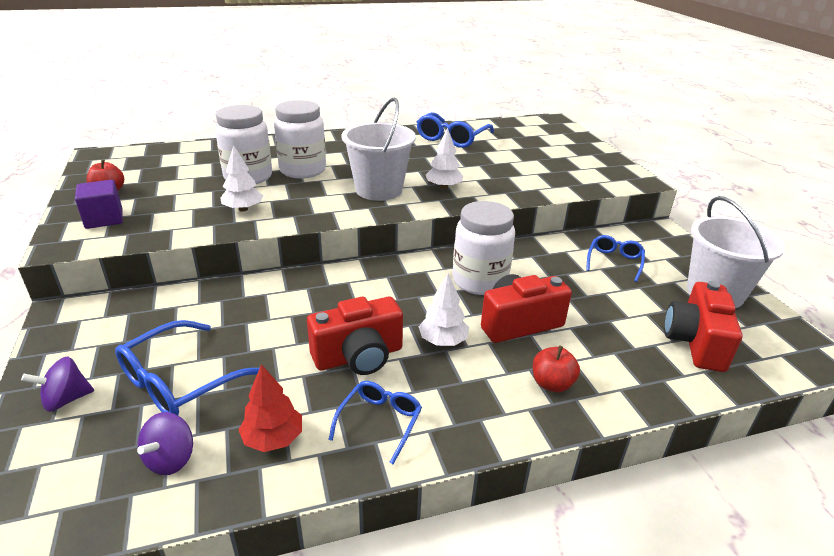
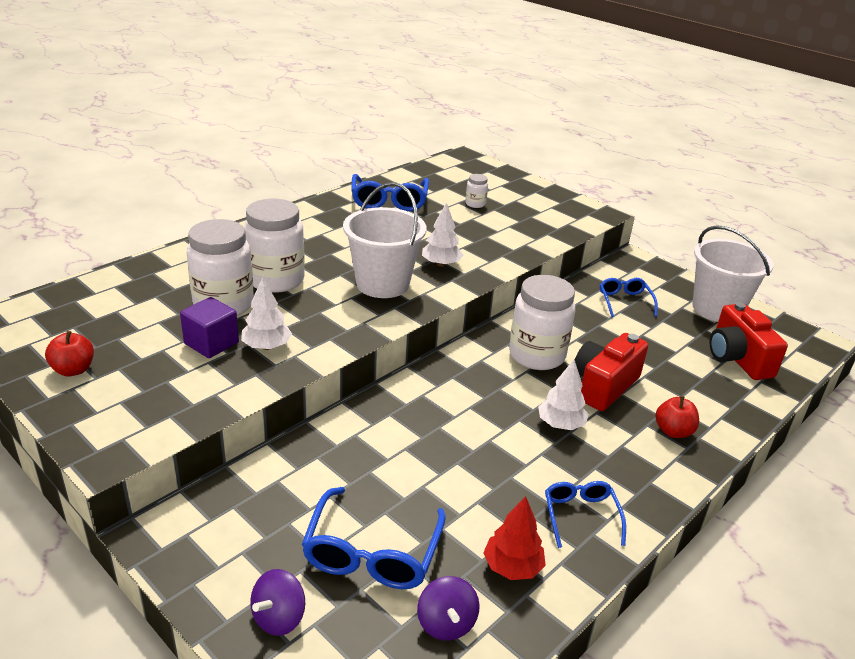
camera: 30 degrees left, 0 degrees up
(104, 219) = (116, 406): purple cube -> purple cube (211, 343)
(359, 356) = (507, 465): red camera -> none
(524, 153) = (475, 204): none -> white jar

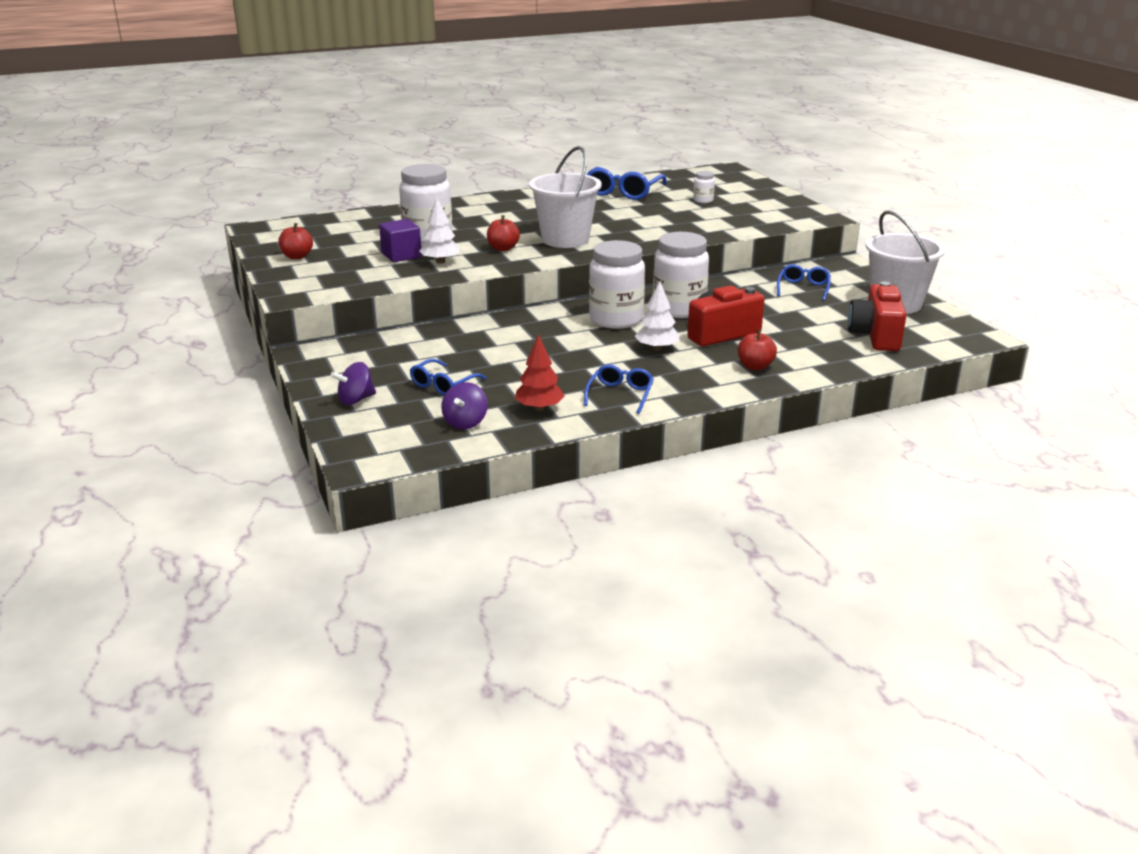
camera: 25 degrees right, 5 degrees down
(276, 280) = (480, 228): white jar -> white jar (616, 319)
(324, 310) = (503, 248): none -> red apple
(372, 553) = (443, 385): blue glasses -> blue glasses, size x0.61
(441, 264) = (628, 234): white tree -> none

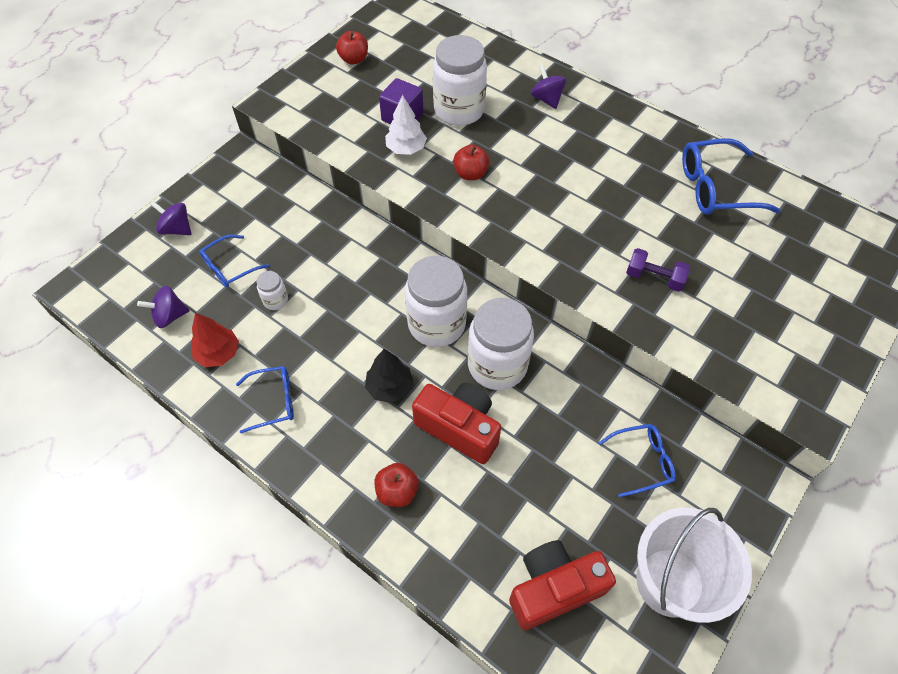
camera: 60 degrees right, 30 degrees up
(443, 385) = (229, 267): blue glasses -> blue glasses turned 45 degrees counterclockwise
(464, 211) = (546, 99): none -> purple spinning top
(565, 239) = (531, 207): white bucket -> none
(657, 348) = (390, 387): white tree -> black tree
(677, 224) = (654, 278): none -> purple dumbbell
(703, 200) = (756, 269): white jar -> white jar (275, 300)

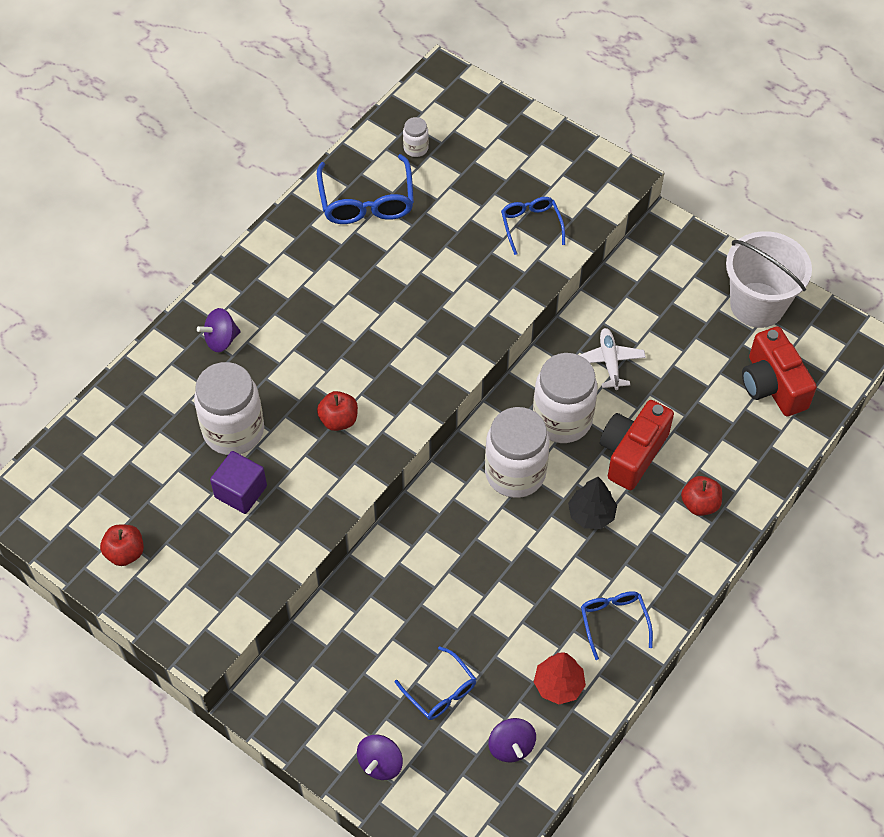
camera: 90 degrees left, 0 degrees up
(275, 300) = (487, 634): white jar -> white jar (416, 148)
(406, 148) = (295, 486): white tree -> none
(570, 412) = (609, 362): none -> white plane
(642, 461) = (654, 311): blue glasses -> blue glasses (531, 225)
(654, 278) = (482, 267): purple dumbbell -> none

